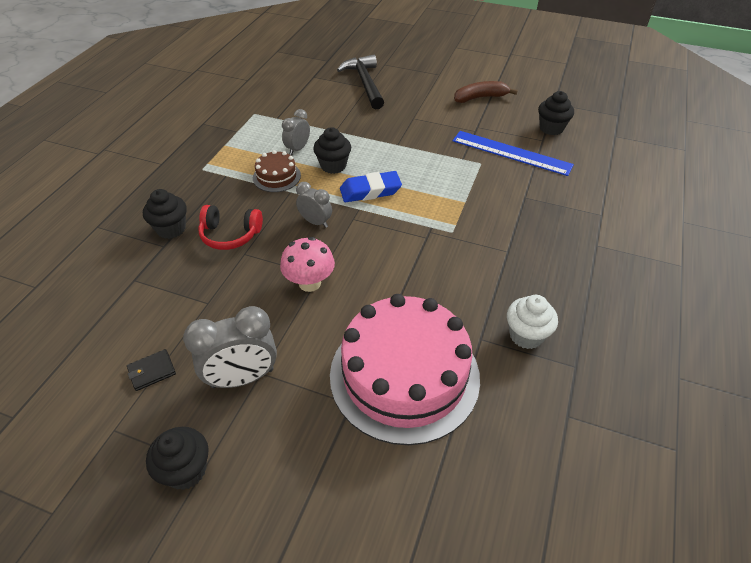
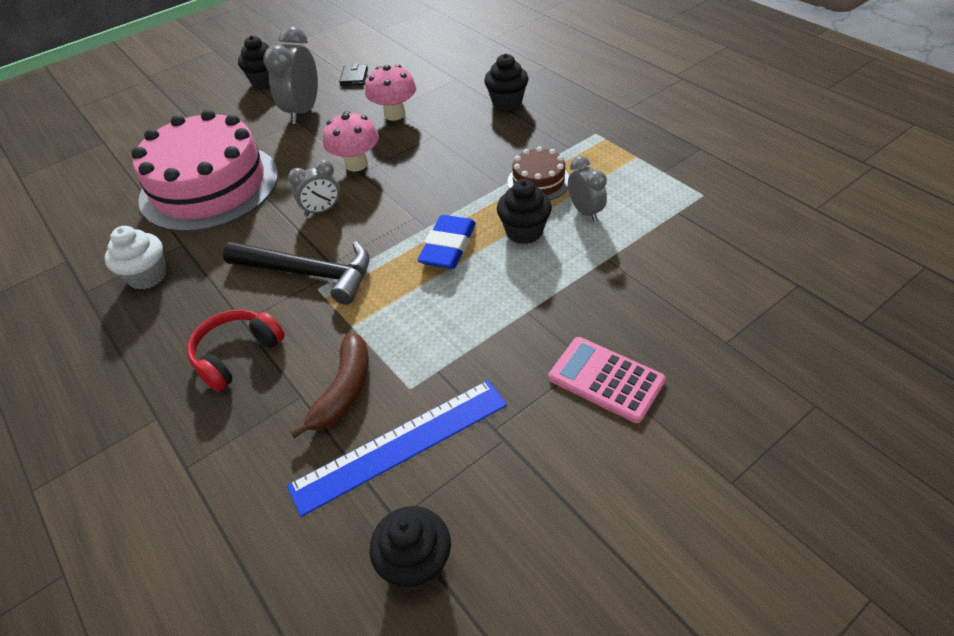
camera: 125 degrees right, 0 degrees up
(218, 296) = (394, 114): none -> pink mushroom
(230, 235) = (466, 133): red headphones -> red headphones (236, 355)
(315, 222) = (434, 189): grey clock -> grey clock (322, 210)
(365, 83) = (742, 344): black hammer -> black hammer (308, 273)
(418, 111) = (606, 380): none -> pink calculator
(480, 98) = (597, 504): brown banana -> brown banana (344, 391)

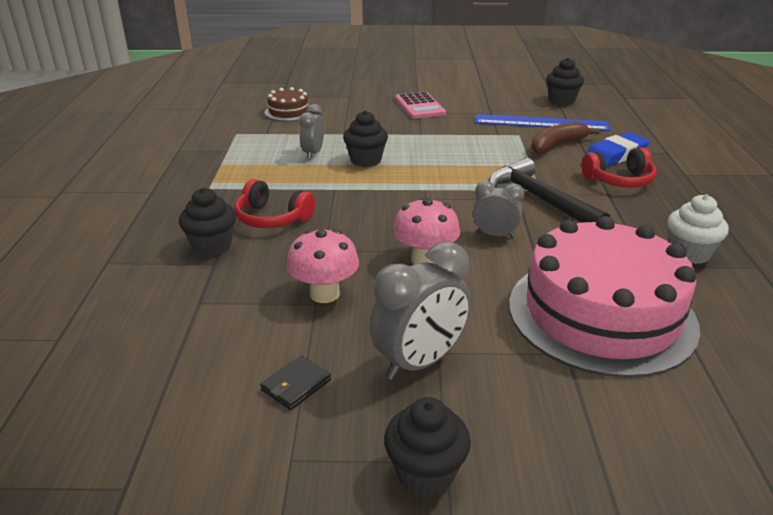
camera: 145 degrees left, 15 degrees down
(448, 247) = (424, 173): blue eraser -> blue eraser (615, 155)
(504, 137) = (272, 218): none -> red headphones
(538, 181) = (307, 179): brown cake -> brown cake (288, 112)

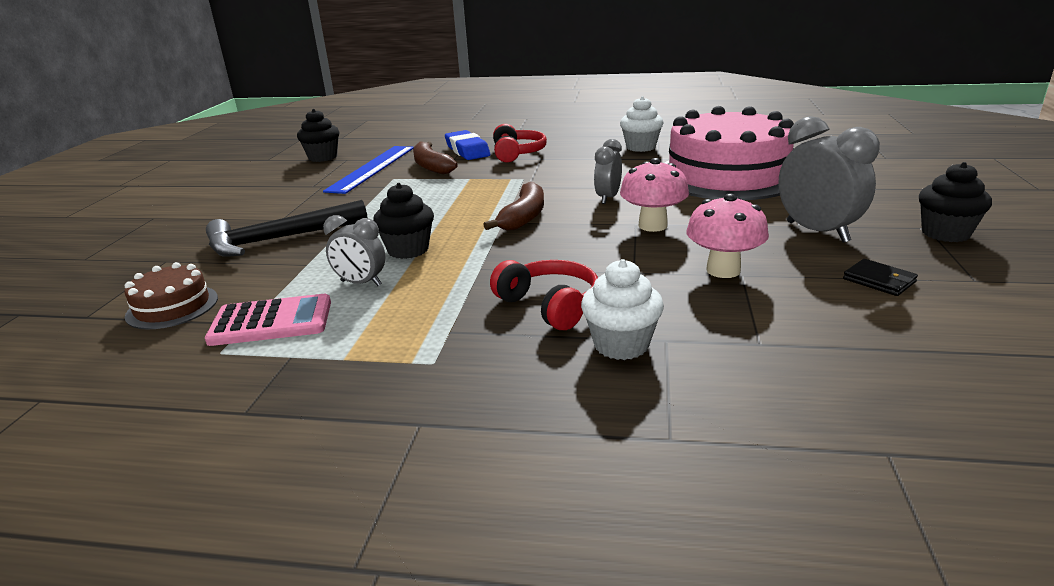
camera: 80 degrees left, 5 degrees down
(212, 246) = (621, 345): black cupcake -> white cupcake
(272, 218) = (550, 305): red headphones -> red headphones turned 75 degrees counterclockwise
(420, 106) = (261, 218): pink calculator -> pink calculator (271, 321)
(437, 197) = (523, 217): none -> brown banana
(540, 199) = (543, 179): black hammer -> black hammer (280, 239)

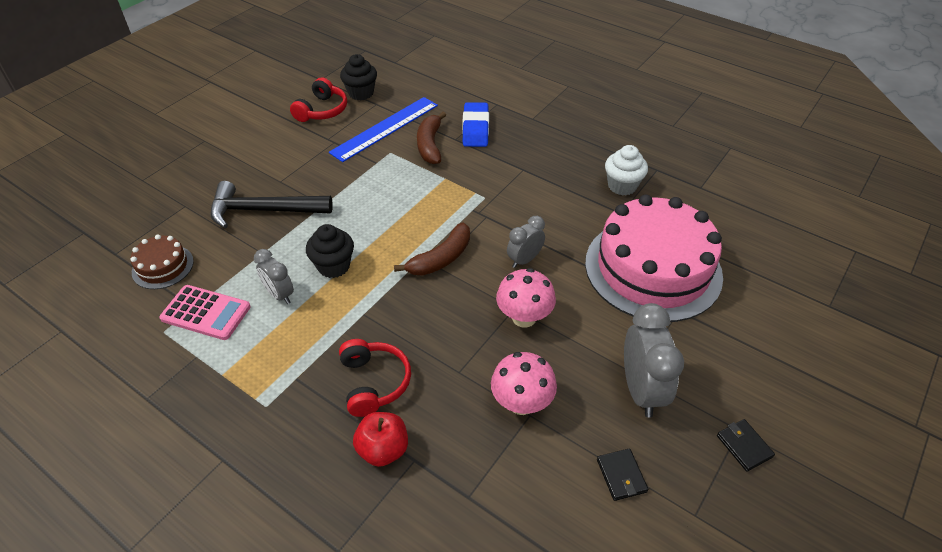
camera: 25 degrees right, 20 degrees up
(517, 153) = (511, 151): red headphones -> red headphones (322, 110)
(621, 345) = (383, 449): white cupcake -> red apple
(945, 233) = (744, 446): black cupcake -> black wallet

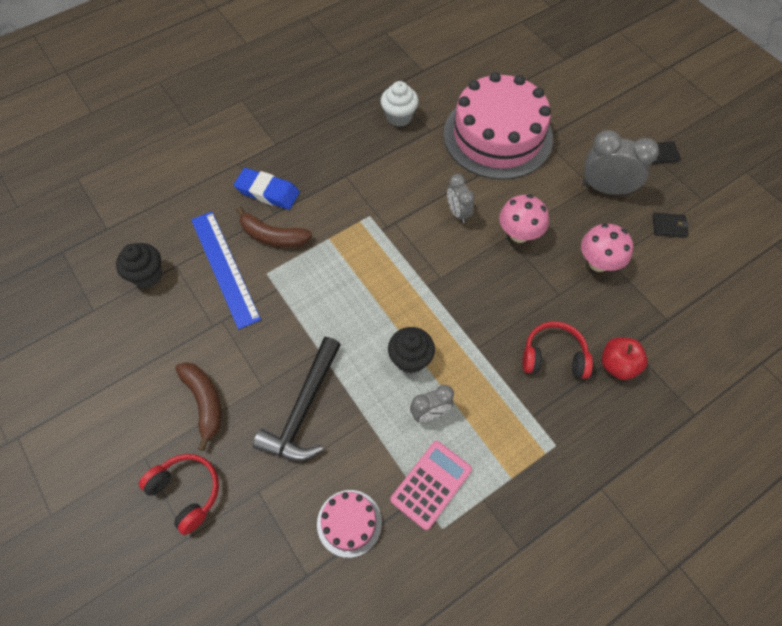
camera: 70 degrees left, 15 degrees up
(163, 266) = (349, 523): brown cake -> pink cake
(322, 110) = (157, 320): red headphones -> red headphones (186, 492)
(441, 258) = (433, 271): brown banana -> brown banana (204, 402)

